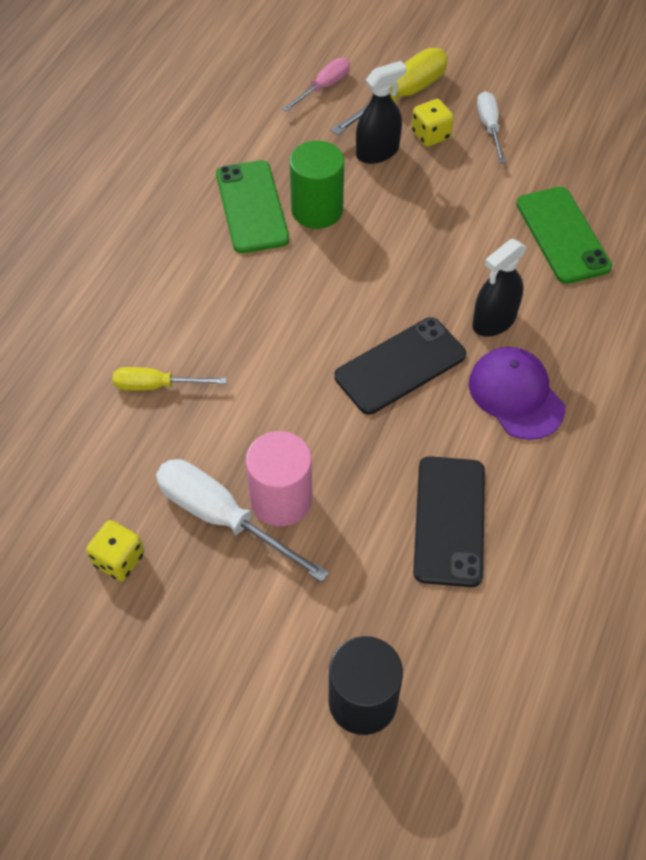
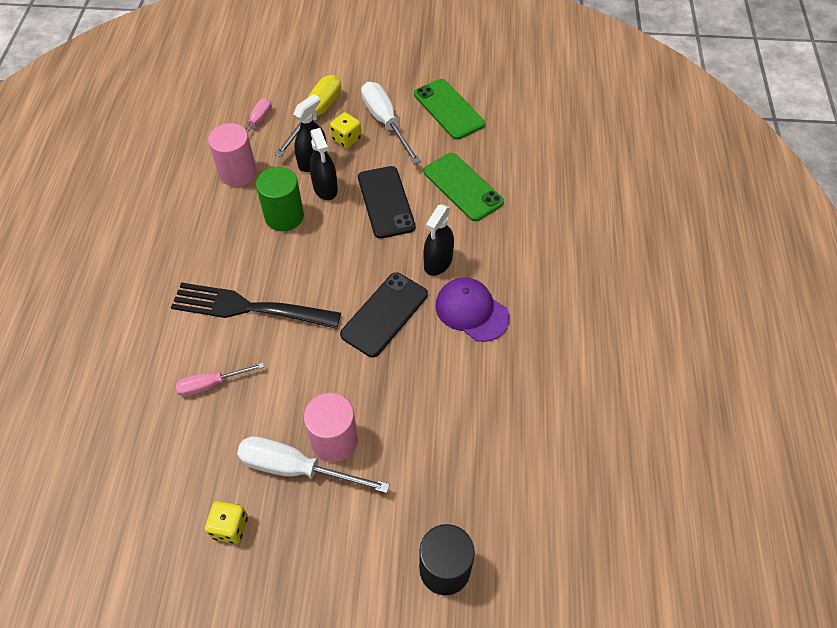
camera: 20 degrees left, 0 degrees up
(156, 385) = (211, 384): yellow screwdriver -> pink screwdriver
(234, 308) = (249, 307): none -> black fork
(252, 207) = (235, 227): green phone -> green phone (448, 109)
(278, 142) = (238, 173): none -> pink cylinder
(381, 189) = (325, 188): none -> black spray bottle
(449, 521) = (458, 416): black phone -> black phone (385, 202)
(489, 127) = (385, 122): white screwdriver -> white screwdriver, size x1.66

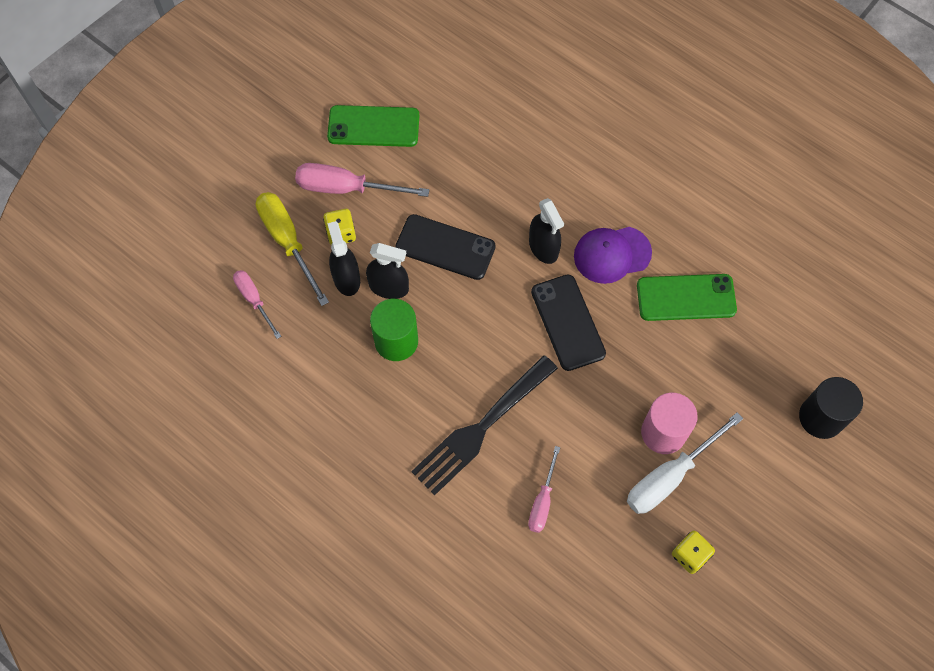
camera: 55 degrees left, 10 degrees up
(238, 173) = (308, 352): pink cylinder -> none
(385, 122) = (346, 188): white screwdriver -> pink screwdriver
(462, 187) = (476, 176): green phone -> green phone (686, 298)

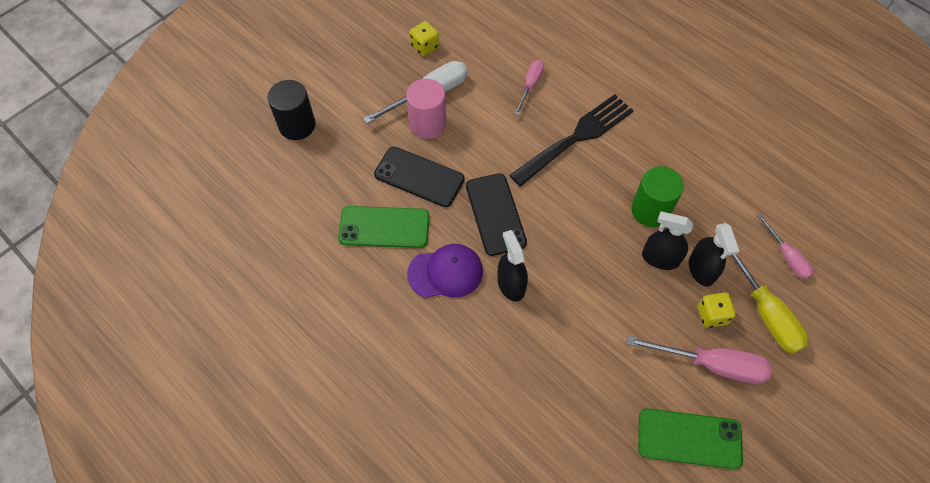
camera: 175 degrees left, 5 degrees down
(445, 247) = (607, 292): black phone -> black phone (419, 177)

